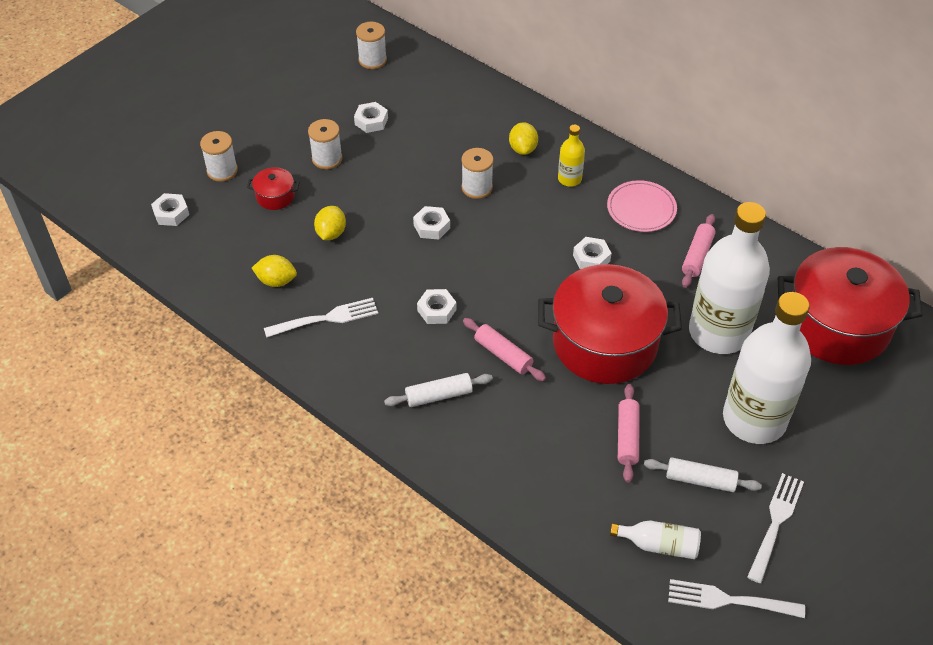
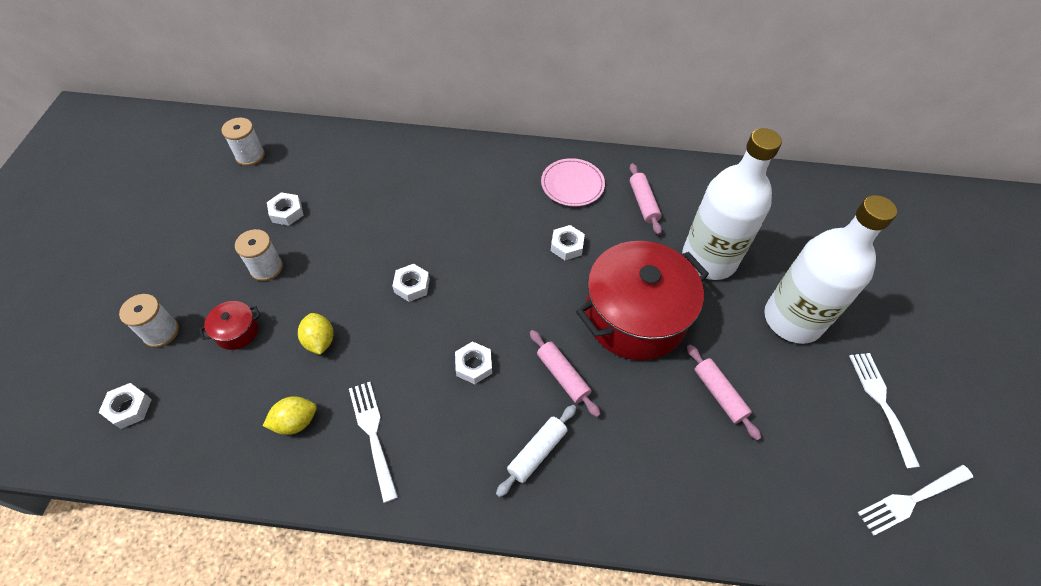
camera: 35 degrees left, 5 degrees up
(325, 319) = (373, 435): white fork -> white fork turned 60 degrees counterclockwise
(477, 187) = (426, 230): white spool -> none
(503, 354) = (562, 376): pink rolling pin -> pink rolling pin turned 45 degrees clockwise
(523, 149) = (441, 177): yellow lemon -> none
(569, 179) = (498, 186): yellow bottle -> none
(659, 545) = (822, 483): white bottle -> none
(700, 480) = (801, 399): white rolling pin -> none
(837, 325) = (780, 209): red pot -> none

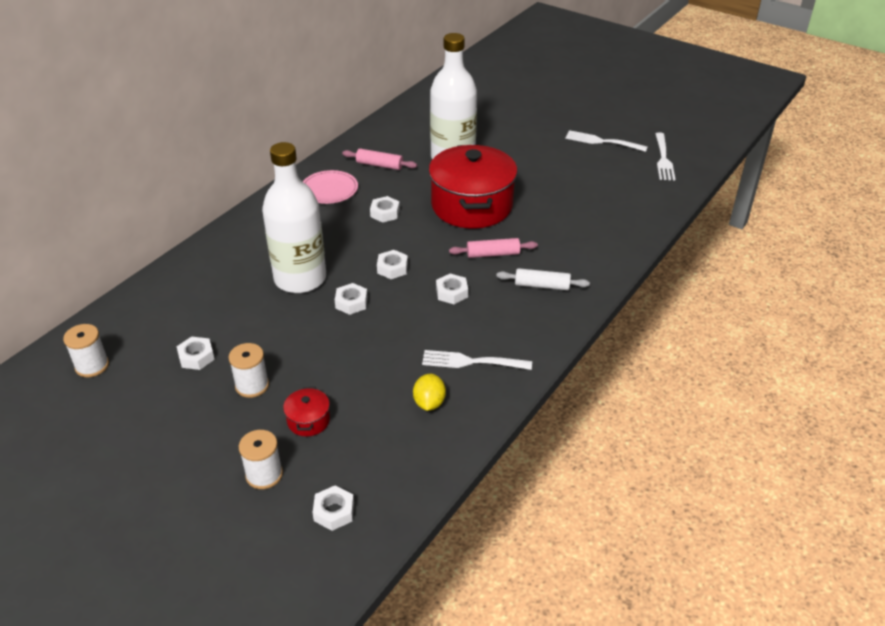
camera: 60 degrees left, 15 degrees down
(320, 341) = (362, 370): yellow lemon -> none
(482, 294) = (392, 268): none -> white nut
(537, 452) = (542, 285): white rolling pin -> white rolling pin turned 60 degrees counterclockwise
(719, 394) = (555, 195): pink rolling pin -> none
(792, 319) = (525, 146): white bottle -> white bottle (300, 279)

